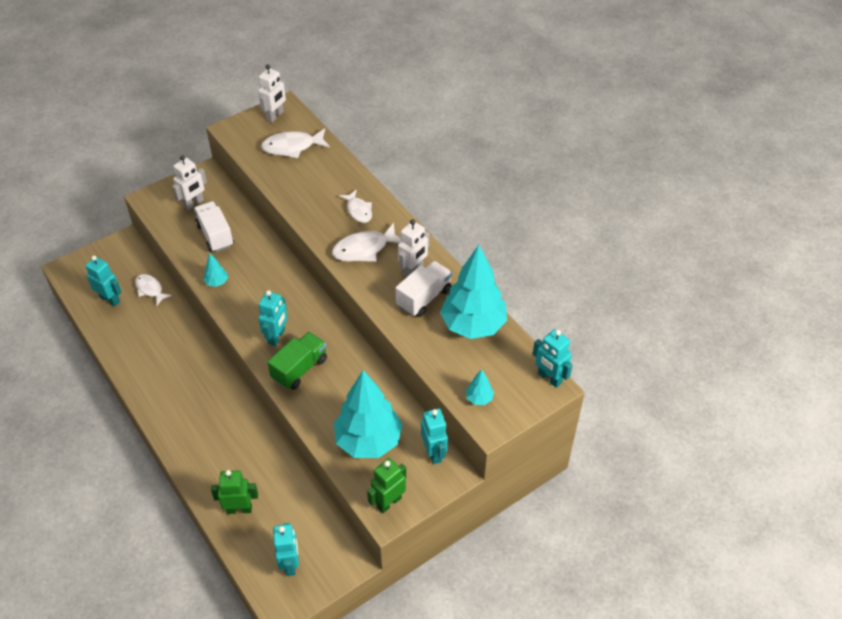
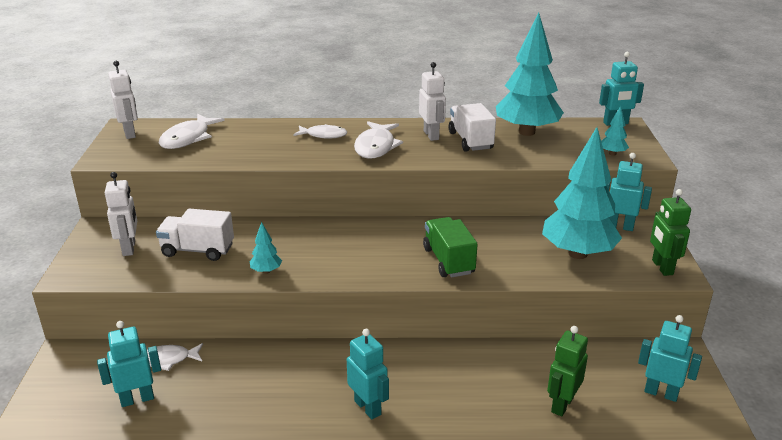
camera: 55 degrees left, 20 degrees down
(277, 337) = (390, 260): turquoise robot -> turquoise robot (368, 407)

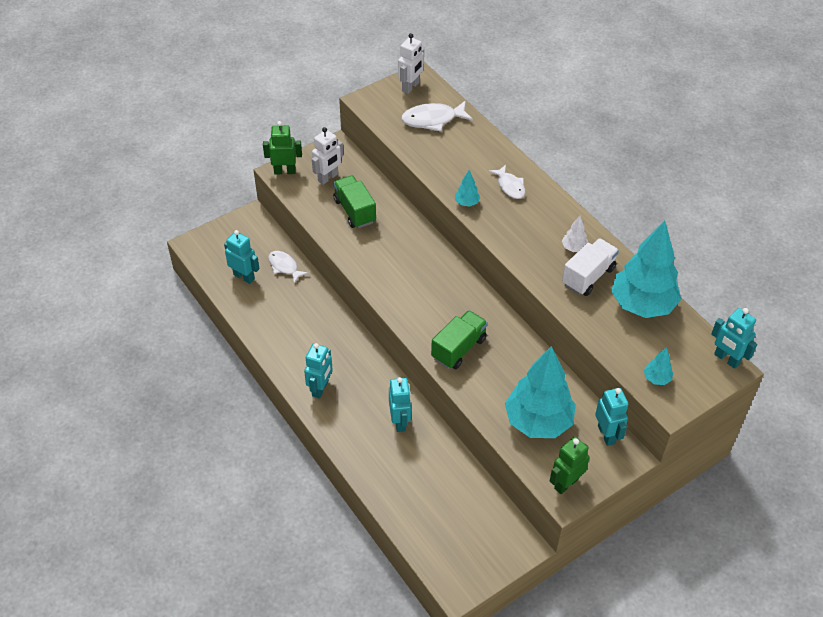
camera: 55 degrees right, 20 degrees up
(198, 250) = (354, 211): white truck -> green truck
(266, 271) = (362, 259): turquoise tree -> turquoise tree (467, 203)
(376, 147) = (521, 226): white fish -> none
(431, 135) = (574, 248): white robot -> white tree
(561, 404) = (403, 490): green robot -> green robot (284, 171)
(661, 393) = (462, 546): turquoise robot -> turquoise robot (400, 421)

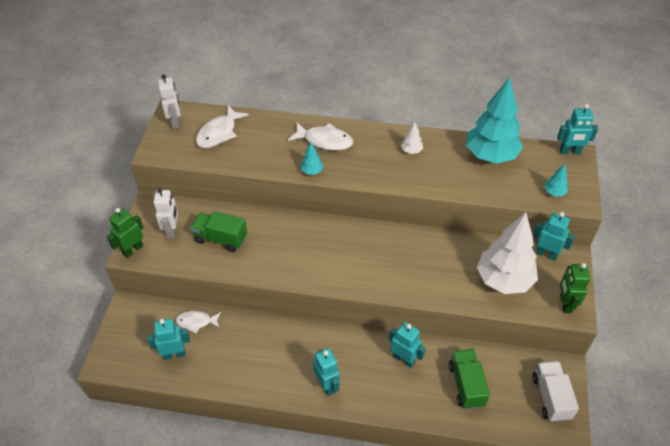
camera: 45 degrees left, 0 degrees up
(458, 348) = (403, 275): green truck -> green truck (466, 385)
(510, 186) = (325, 141): white fish -> white fish, size x1.52
(538, 422) = (504, 280): turquoise tree -> white tree
(588, 276) = (441, 162): white truck -> white truck (550, 397)

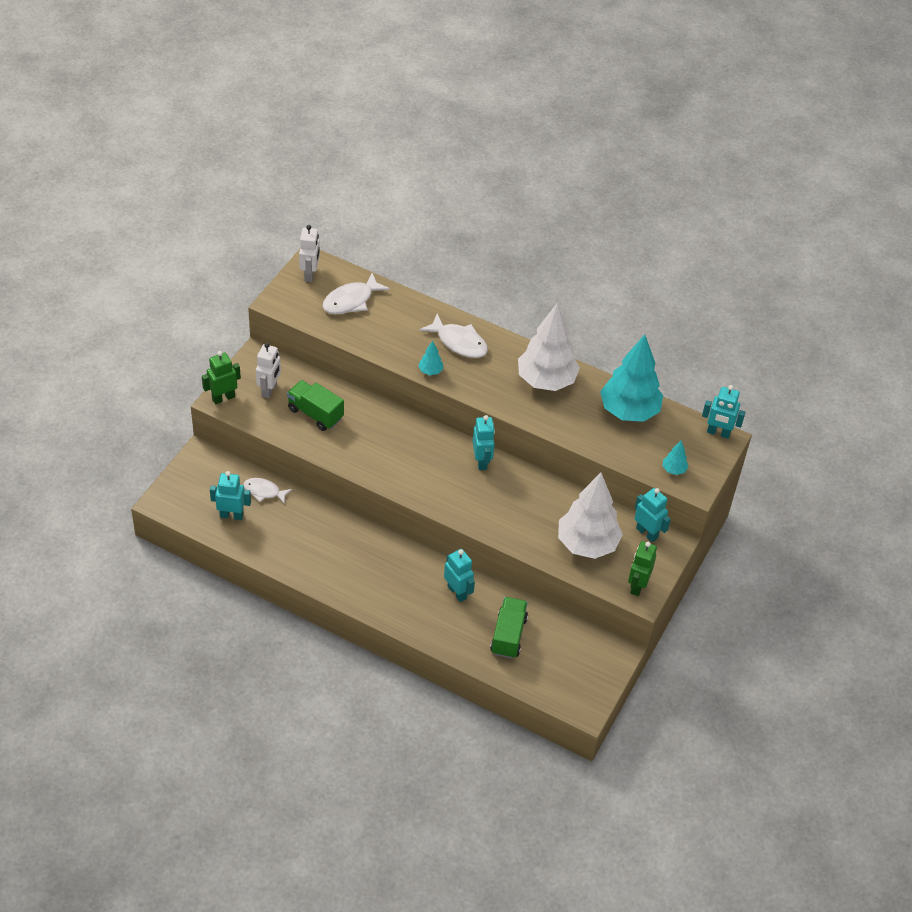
camera: 15 degrees right, 0 degrees up
(327, 385) = (369, 591): turquoise robot -> turquoise robot (481, 461)
(411, 151) = (546, 380): white tree -> white tree, size x2.47
(550, 397) = (587, 674): white truck -> none

